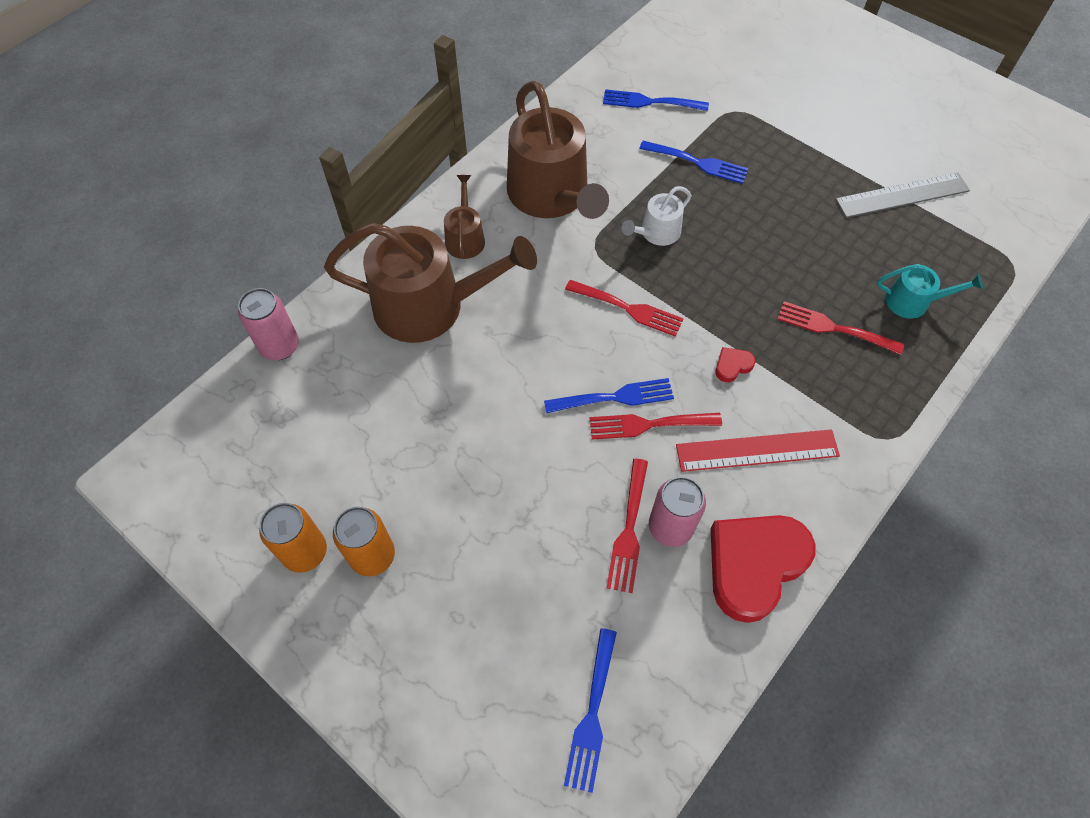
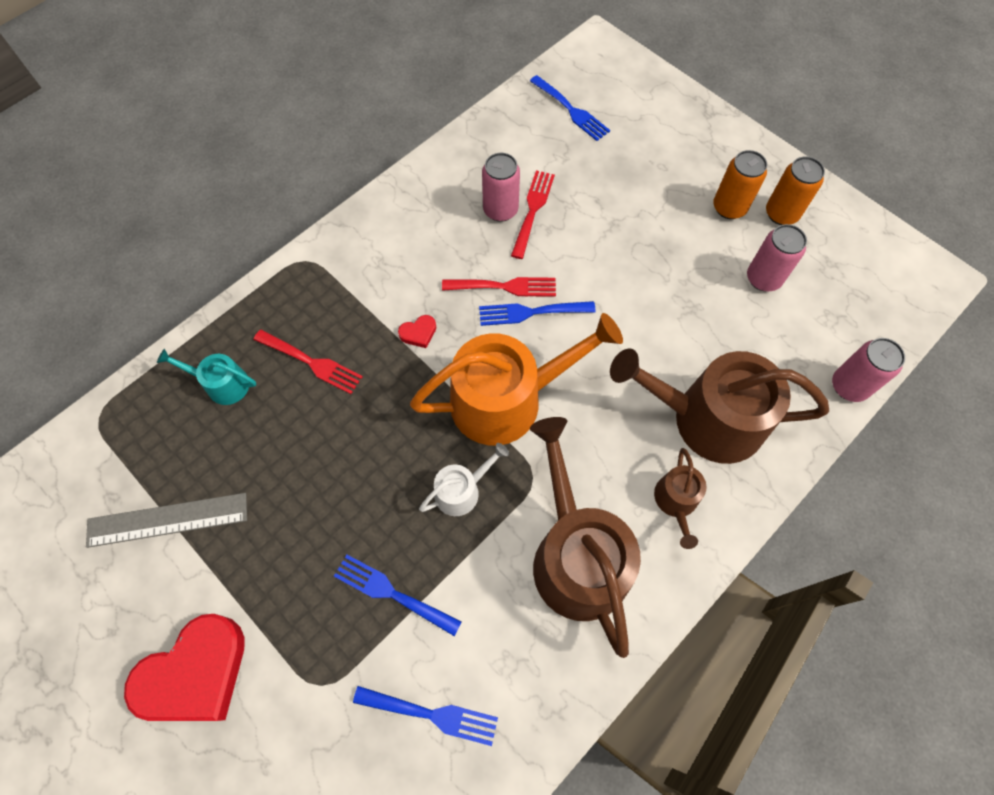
camera: 175 degrees left, 5 degrees up
(346, 458) = (763, 278): none -> pink can
(592, 714) = (571, 110): blue fork -> blue fork turned 120 degrees clockwise
(628, 309) = (507, 399): red fork -> orange watering can
(754, 565) = (443, 181): red heart -> red heart (195, 673)
(757, 451) = (418, 259): red ruler -> none

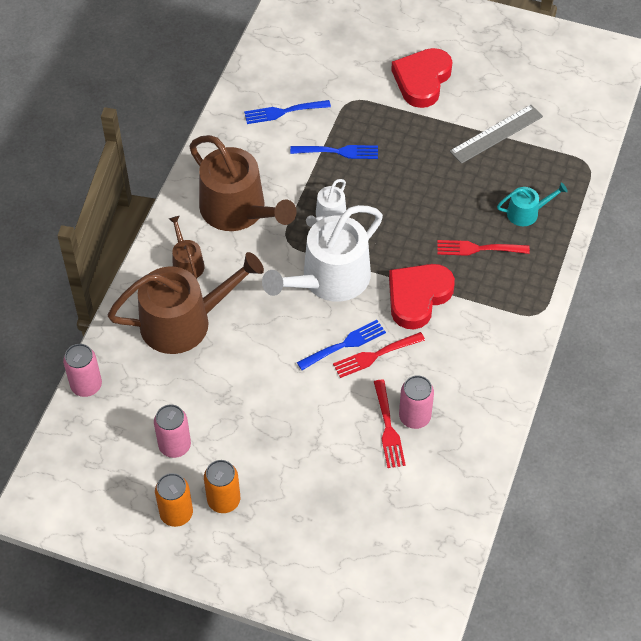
camera: 155 degrees right, 10 degrees down
(418, 333) = (418, 297): red heart -> red heart, size x2.47
(507, 399) = (329, 279): orange watering can -> white watering can
(571, 110) = (407, 543): blue fork -> none

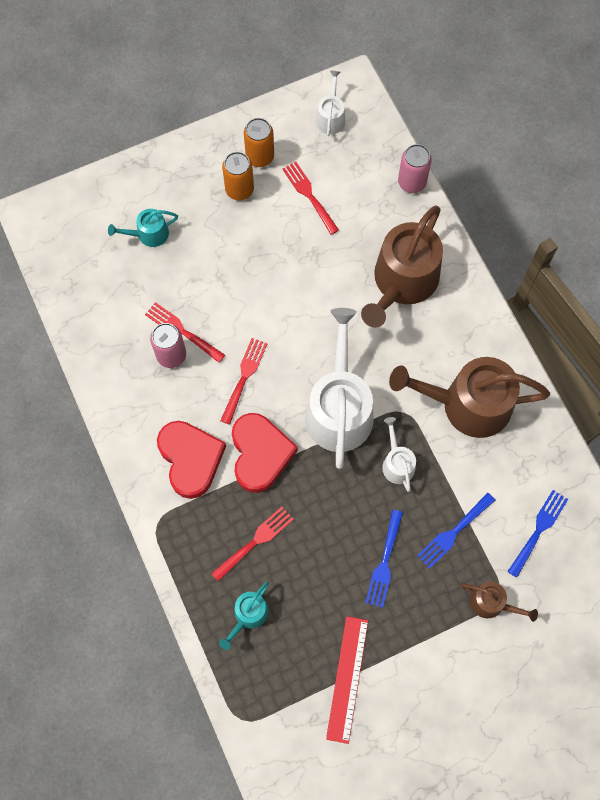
camera: 135 degrees right, 15 degrees up
(81, 495) = (331, 117): none -> white watering can
(175, 445) = (309, 195): pink can -> red fork
(187, 263) = (453, 327): brown watering can -> brown watering can (491, 603)
(337, 529) = (149, 234): none -> turquoise watering can
(344, 344) = (274, 366): blue fork -> blue fork (384, 562)
(422, 80) = (465, 679): red heart -> red heart (190, 459)
(496, 134) = (347, 679): grey ruler -> red ruler

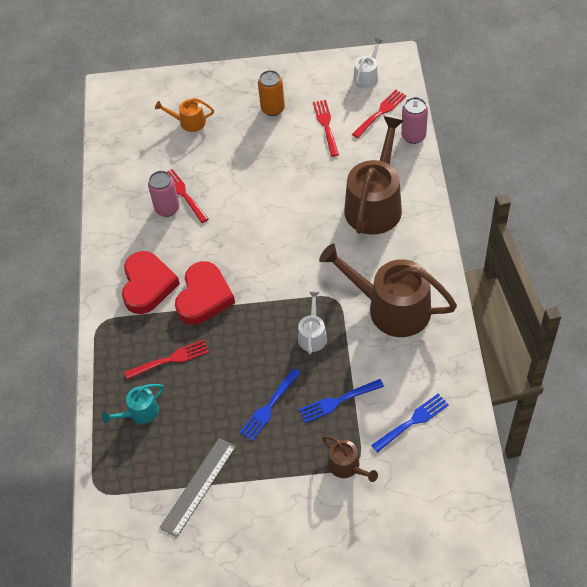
camera: 25 degrees right, 15 degrees down
(149, 234) = (189, 122): turquoise watering can -> orange watering can
(244, 377) = (216, 239): red fork -> red fork (380, 112)
(260, 157) = (299, 90): orange can -> none
(339, 409) = (282, 282): white watering can -> none
(347, 679) = (198, 486): red ruler -> grey ruler
(402, 282) = (375, 204): brown watering can -> brown watering can turned 150 degrees clockwise

